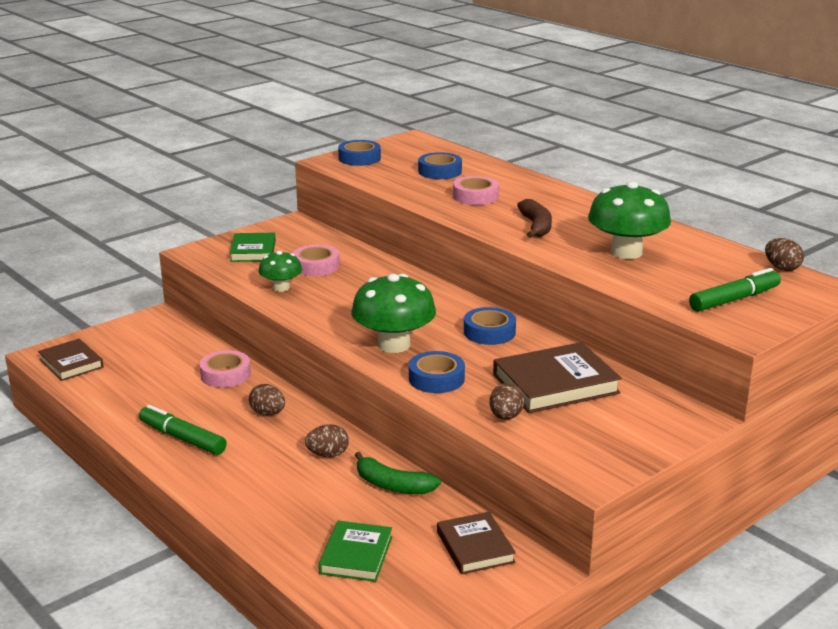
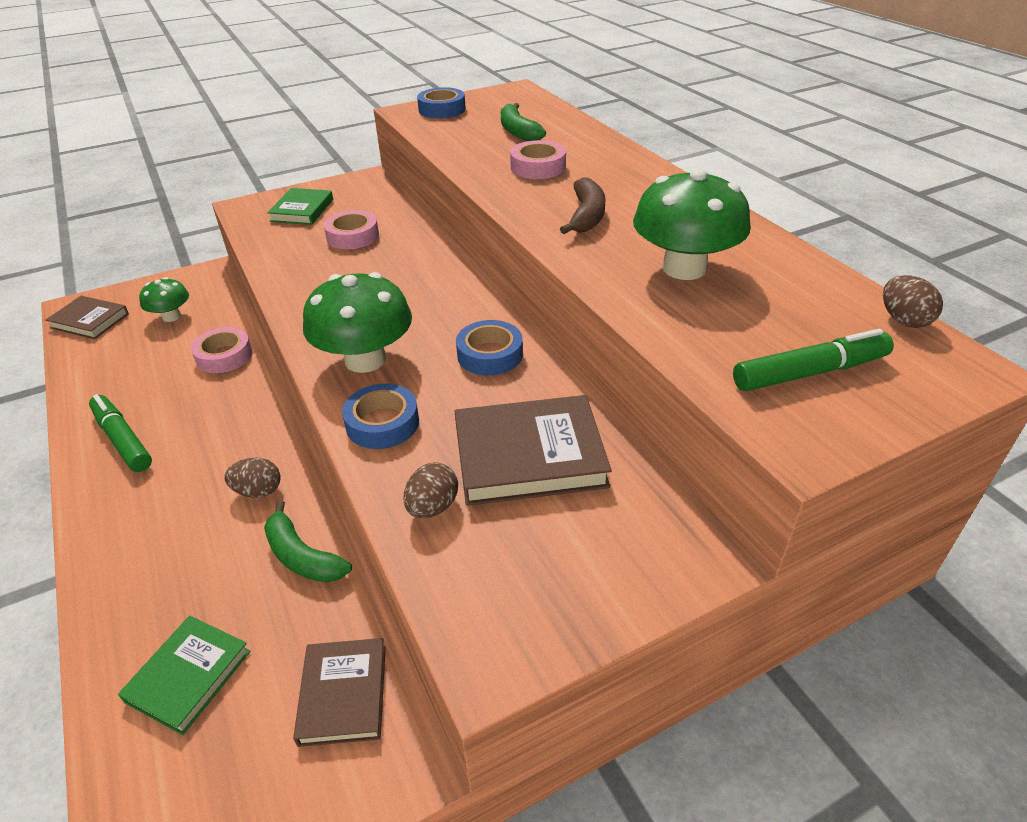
camera: 15 degrees right, 15 degrees up
(71, 363) = (90, 321): brown book -> brown book turned 45 degrees counterclockwise
(268, 413) = (233, 416): brown egg -> none
(281, 288) = (296, 261): green mushroom -> green mushroom (171, 316)
(440, 171) = (518, 131): blue tape -> green banana

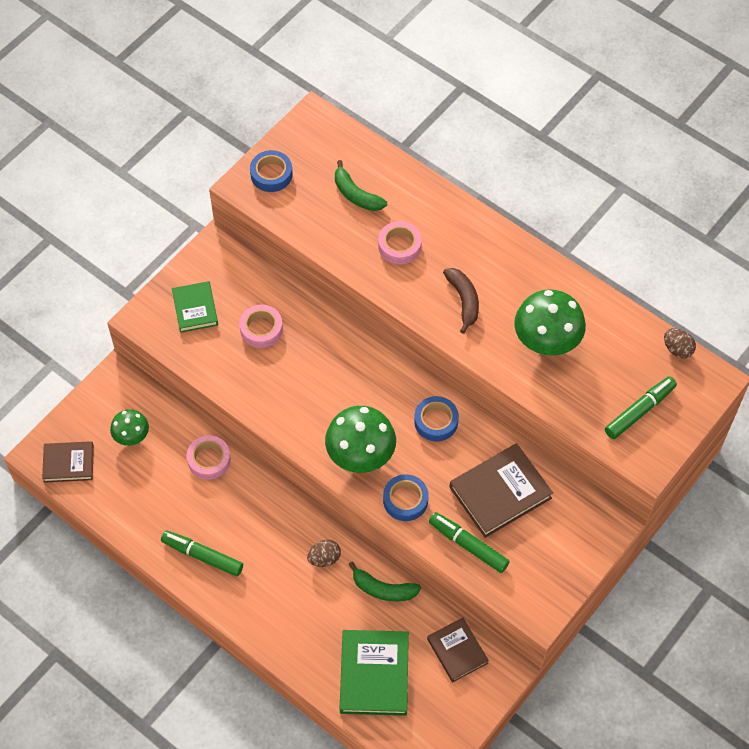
camera: 25 degrees left, 20 degrees up
(189, 676) = (374, 674): green book -> green book, size x1.58
(432, 507) = (468, 545): brown egg -> green marker

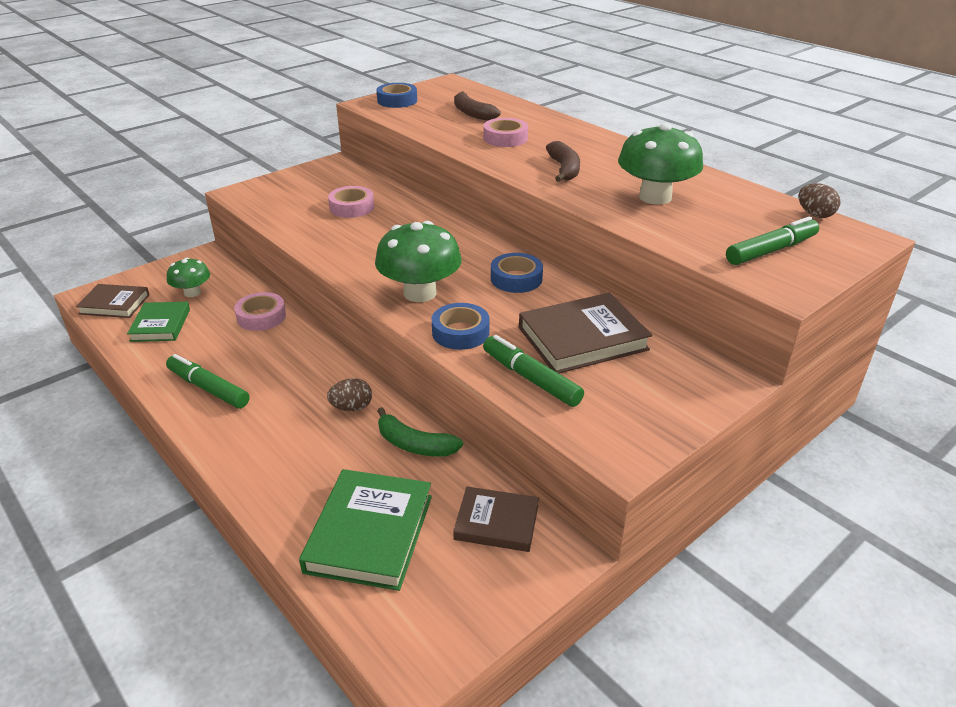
camera: 10 degrees right, 25 degrees down
(195, 309) = (293, 191): green book -> green book (160, 325)
(356, 194) = (472, 113): green banana -> brown banana
(457, 651) = (496, 522): brown book -> brown book turned 60 degrees counterclockwise

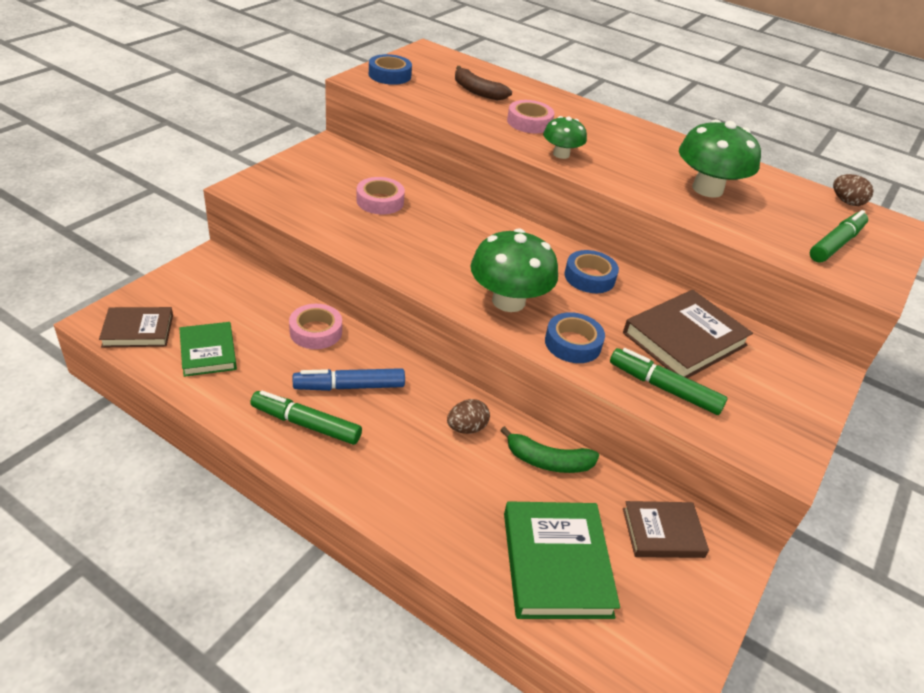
camera: 20 degrees left, 5 degrees up
(192, 292) = (222, 308): green mushroom -> green mushroom (561, 154)
(264, 363) = (349, 386): none -> blue marker
(564, 169) = (608, 159): brown banana -> none

